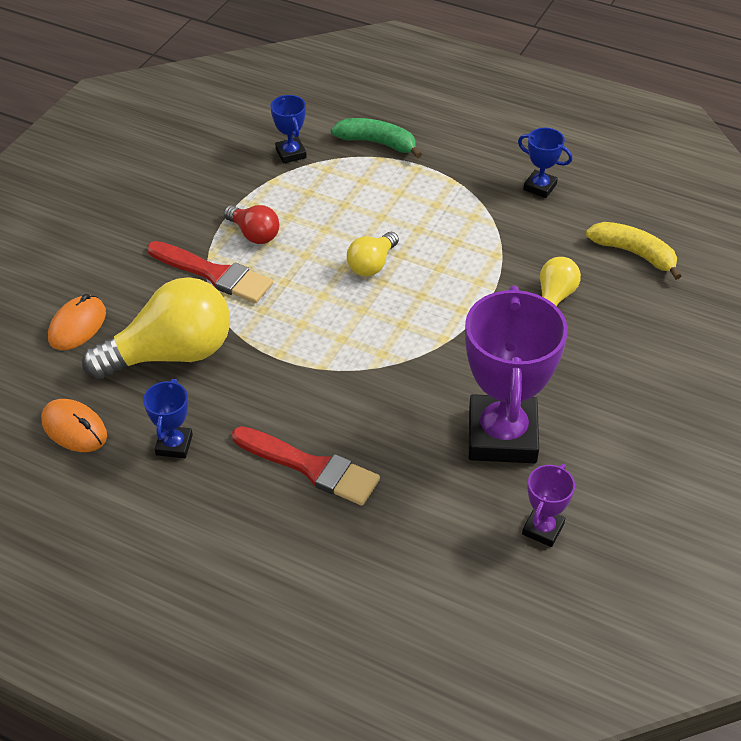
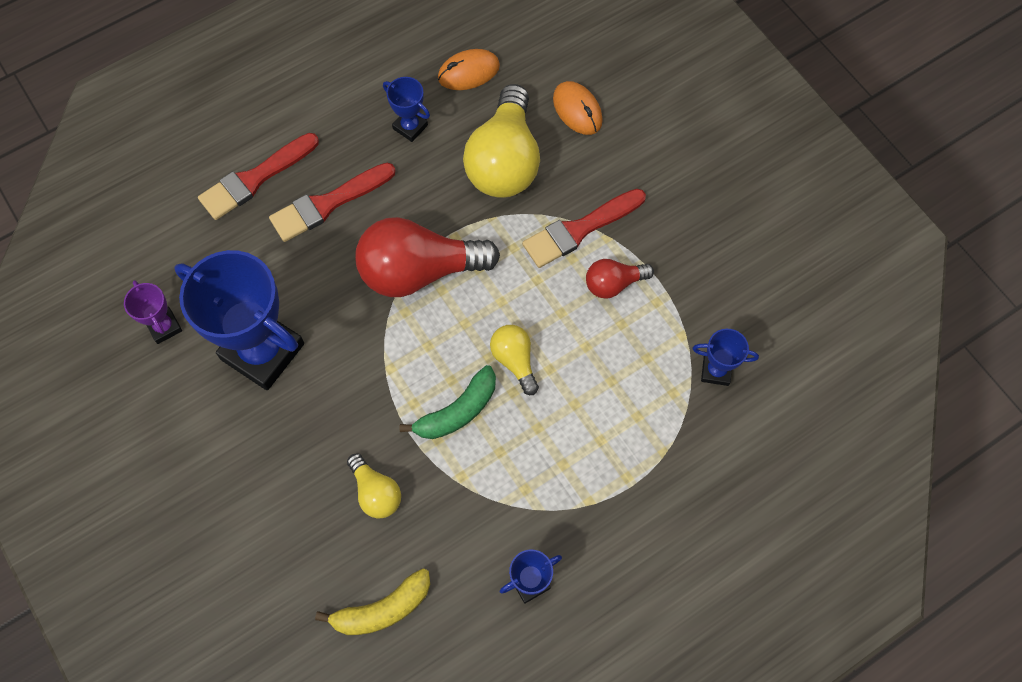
camera: 120 degrees right, 20 degrees up
(324, 547) = (255, 179): none -> red brush
(334, 362) = (419, 271): none -> red light bulb
(377, 143) = (689, 462): green banana -> green banana (458, 411)
(502, 436) = (262, 351): purple trophy -> blue trophy

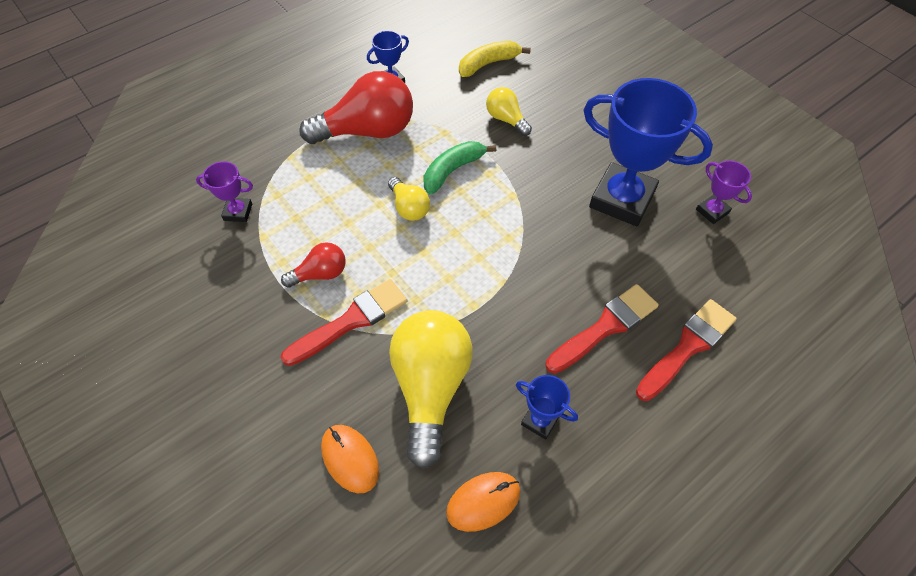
camera: 175 degrees right, 10 degrees down
(419, 271) = (502, 271): red light bulb -> red light bulb (367, 131)
(716, 371) = (238, 212): blue trophy -> purple trophy

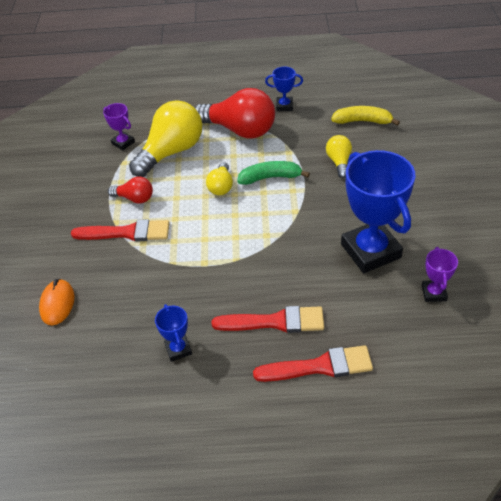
camera: 40 degrees right, 10 degrees down
(430, 388) = (134, 293): yellow light bulb -> yellow light bulb (171, 152)
(483, 501) = (103, 371): orange mouse -> none

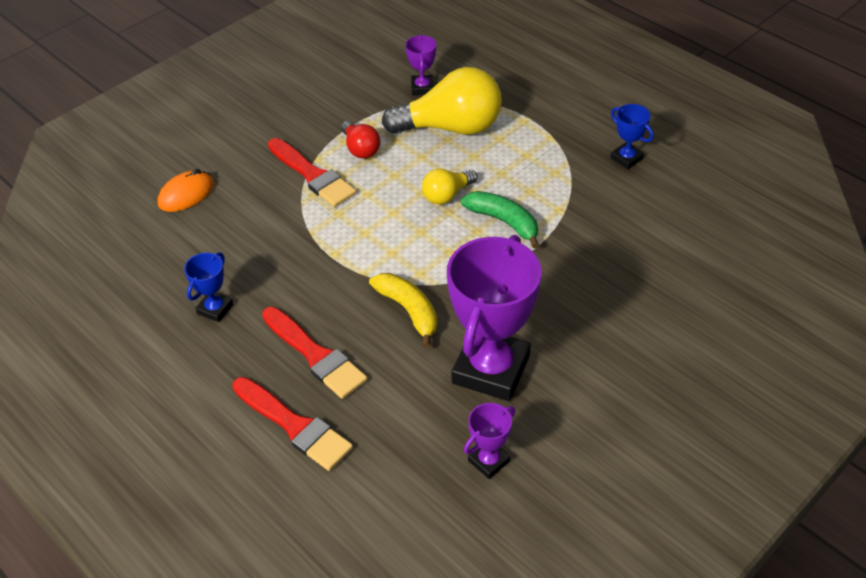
camera: 45 degrees right, 0 degrees up
(240, 130) = (544, 152): red light bulb -> none
(339, 162) = (594, 259): yellow light bulb -> none
(362, 121) = (687, 235): yellow banana -> yellow banana (409, 311)
(370, 251) = (491, 369): blue trophy -> purple trophy

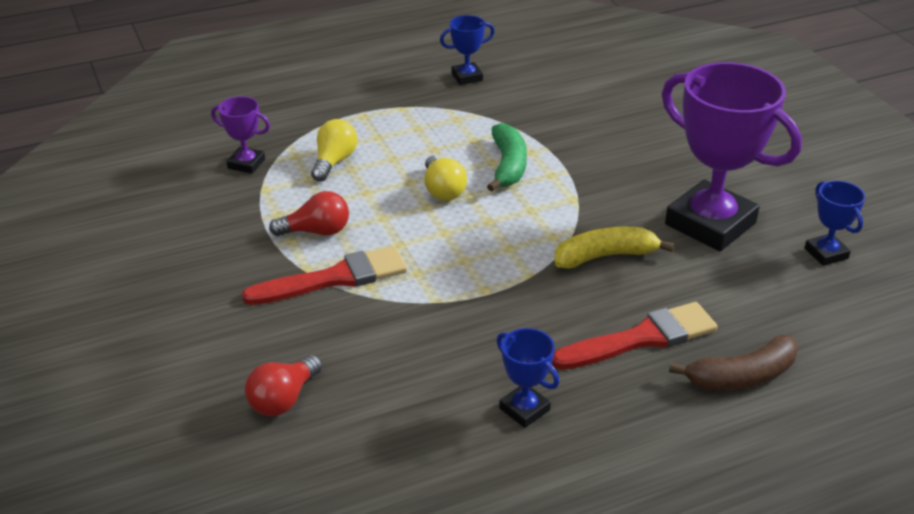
camera: 70 degrees left, 10 degrees down
(186, 194) = (283, 399): orange mouse -> red light bulb
(294, 426) = (742, 376): red brush -> brown banana
(451, 127) = (334, 161): yellow light bulb -> yellow light bulb, size x0.50
(489, 461) = (826, 253): purple trophy -> blue trophy
(504, 221) = (508, 165): green banana -> green banana turned 120 degrees clockwise

